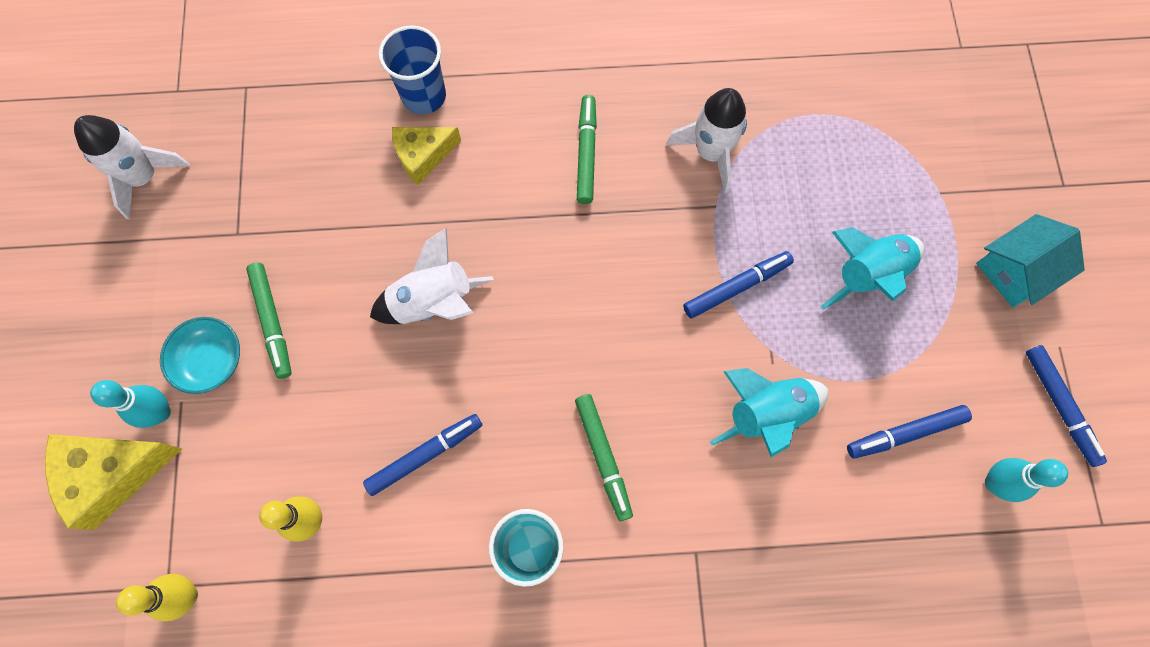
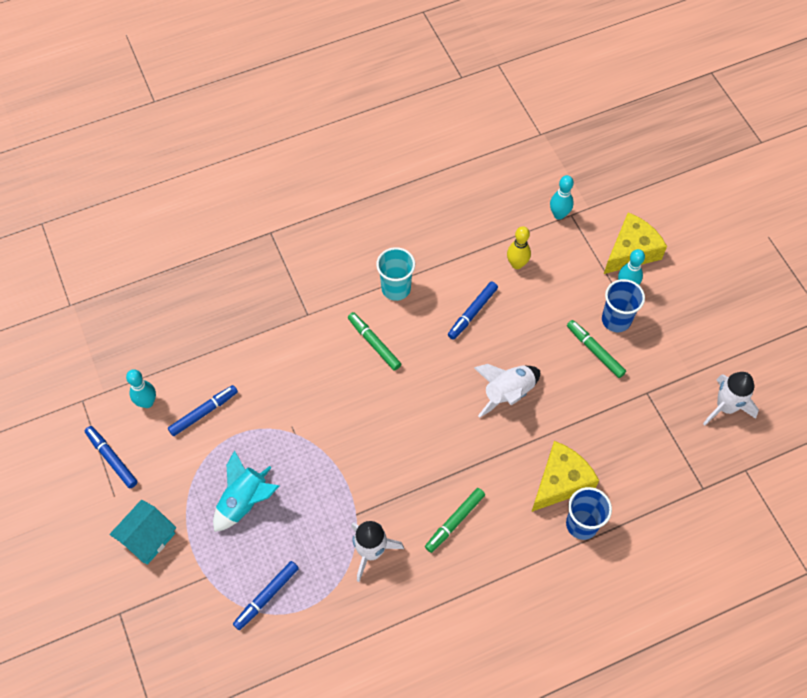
camera: 160 degrees right, 10 degrees down
(187, 595) = (559, 214): yellow bowling pin -> turquoise bowling pin
(211, 361) = (616, 320): turquoise bowl -> blue cup
(423, 156) = (560, 482): yellow cheese -> yellow cheese, size x1.52
(586, 153) = (454, 521): green marker -> green marker turned 60 degrees clockwise
(736, 287) = (326, 465): blue marker -> blue marker (266, 596)
(766, 413) = (288, 396): turquoise rocket -> none

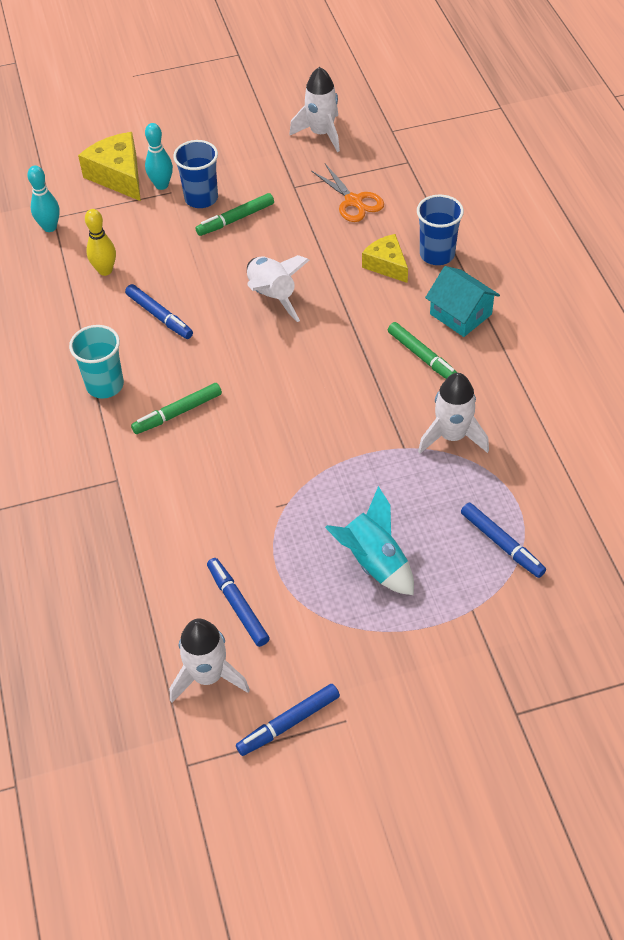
camera: 80 degrees left, 10 degrees down
(147, 402) = (208, 676): turquoise bowling pin -> white rocket
(147, 537) = (412, 678): turquoise house -> turquoise house (460, 314)
(560, 482) = (386, 265): yellow cheese -> yellow cheese, size x0.66
(638, 445) = (353, 201): none -> orange scissors

